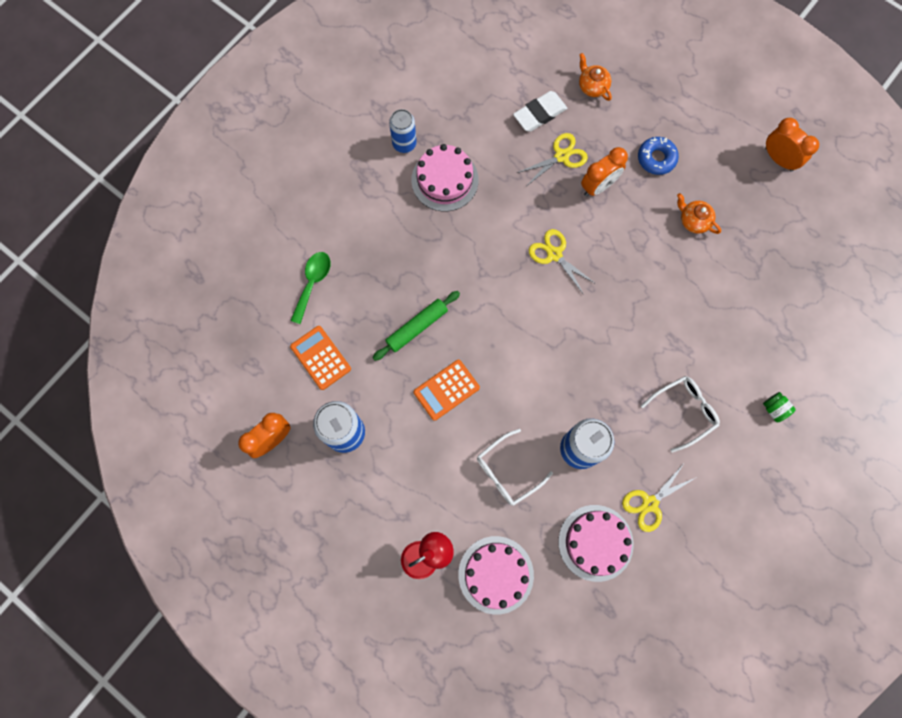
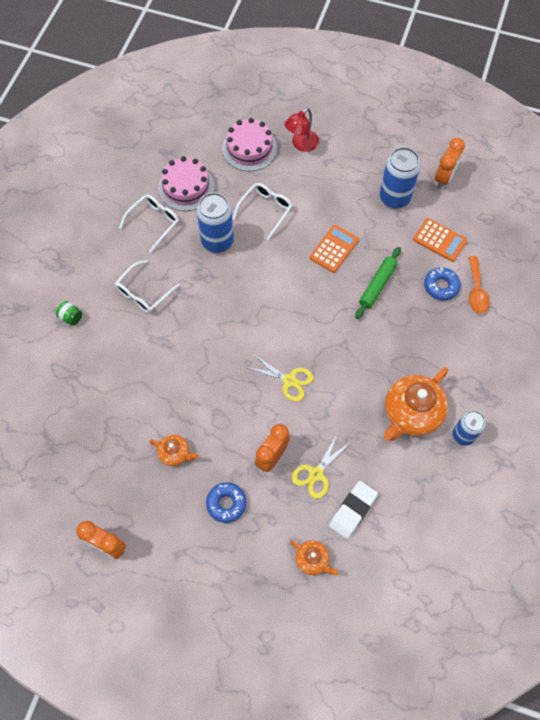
camera: 160 degrees right, 10 degrees down
(312, 283) = (476, 291): green spoon -> orange spoon
(348, 302) = (441, 286): none -> blue donut
(445, 180) = (411, 413): pink cake -> orange teapot
(650, 503) = (153, 223): yellow scissors -> white glasses

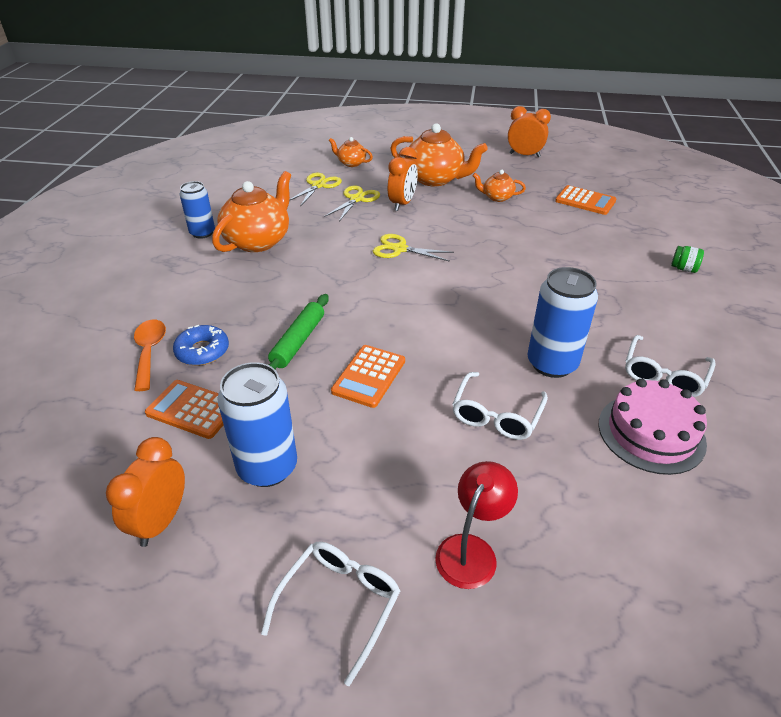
camera: 170 degrees right, 25 degrees down
(92, 431) = (585, 201): none -> orange calculator
(144, 292) = (615, 299): white glasses -> white glasses (339, 605)
(226, 503) = (435, 179): blue donut -> orange teapot
(249, 148) = (576, 524): pink cake -> none
(353, 510) = (318, 185): white eraser -> yellow scissors

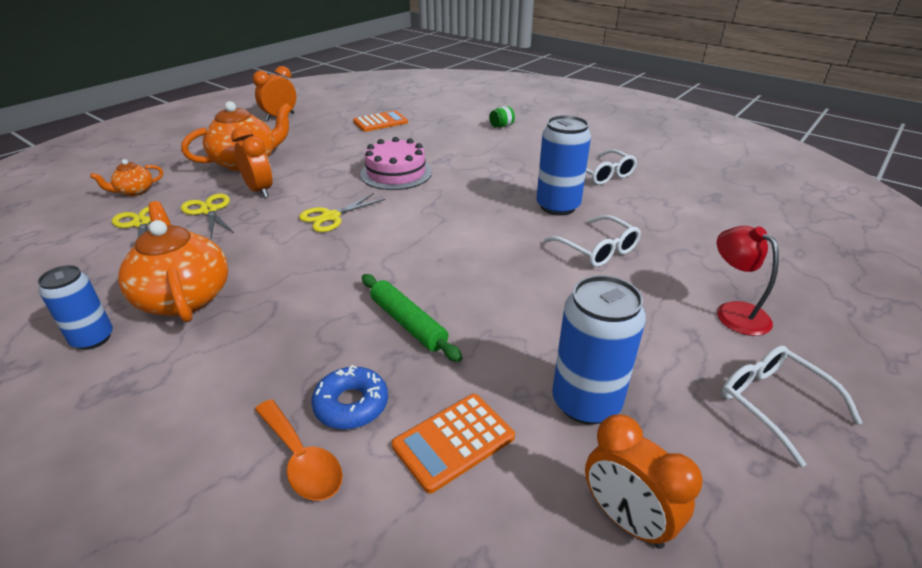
camera: 60 degrees left, 5 degrees down
(149, 352) = (301, 459): orange spoon -> orange spoon turned 150 degrees counterclockwise
(369, 376) = (501, 295): orange calculator -> none
(497, 197) = (322, 149): orange teapot -> none
(651, 433) = (652, 200): pink cake -> pink cake (396, 173)

